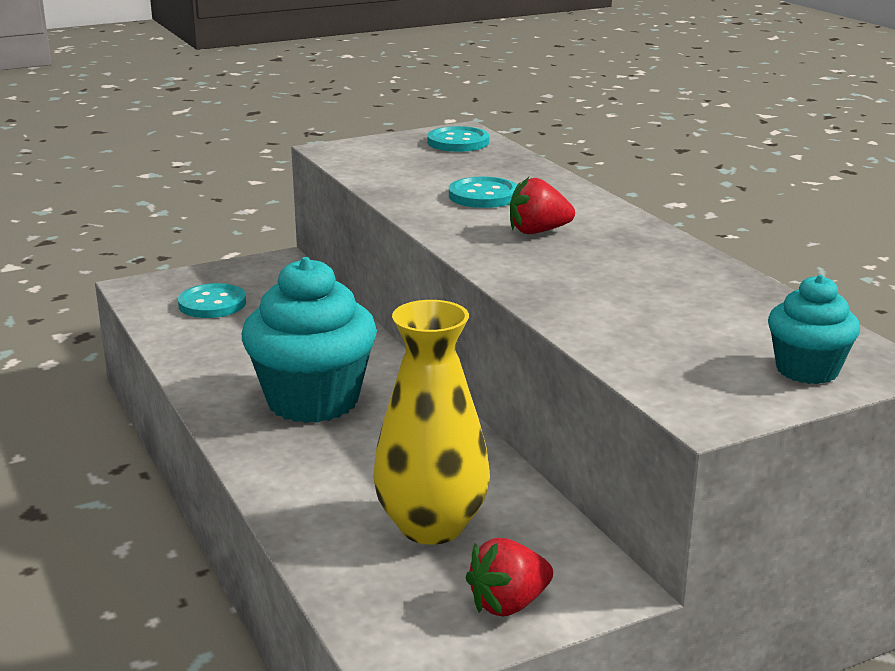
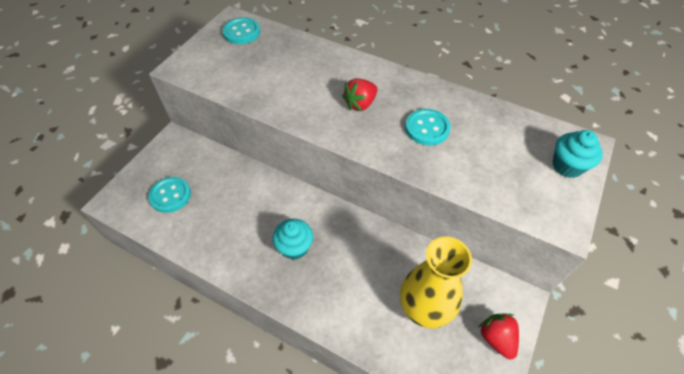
camera: 35 degrees left, 30 degrees up
(313, 401) = (295, 247): turquoise cupcake -> turquoise cupcake, size x0.54
(483, 196) = (303, 81): turquoise button -> turquoise button (427, 128)
(508, 604) = (496, 338): red strawberry -> red strawberry turned 135 degrees clockwise

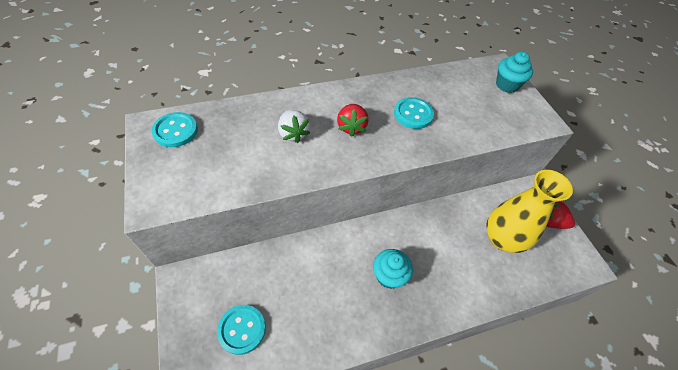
camera: 50 degrees left, 0 degrees up
(311, 81) = (293, 133): none -> white strawberry

